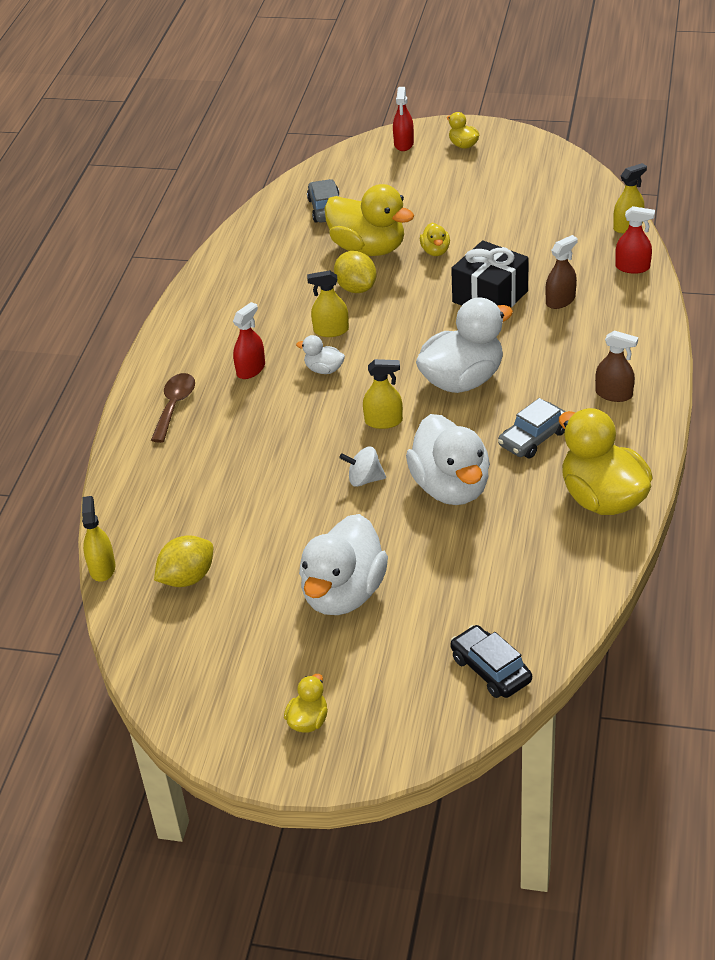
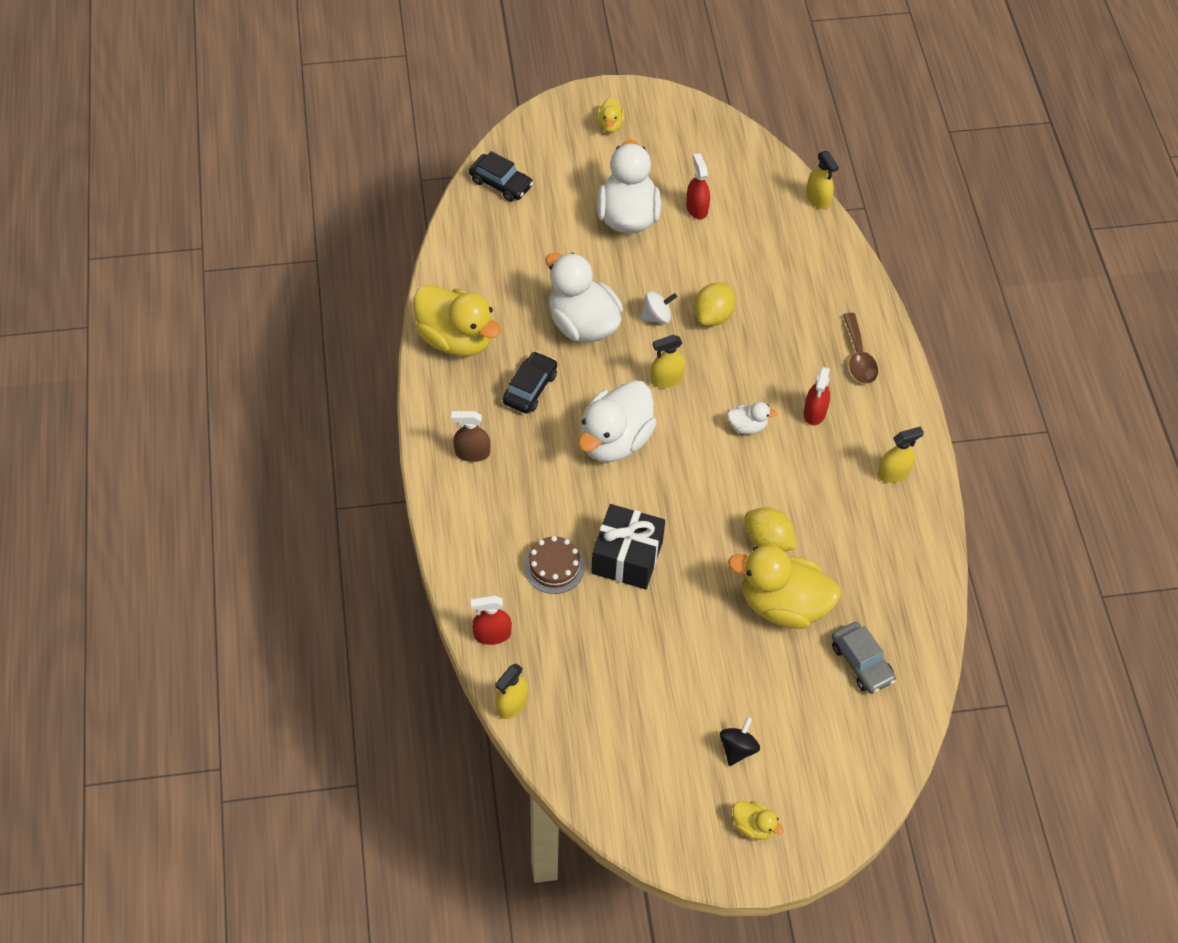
camera: 155 degrees right, 15 degrees up
(187, 578) = (749, 204): yellow lemon -> yellow lemon (713, 316)
(331, 330) = (764, 476): yellow spray bottle -> yellow spray bottle (893, 473)
(404, 144) = (828, 813): red spray bottle -> red spray bottle (697, 208)
(435, 251) = (709, 616): yellow duck -> none
(453, 180) = (737, 748): none -> black spinning top
(533, 438) = (530, 388): grey car -> black car
(560, 301) = (554, 566): brown spray bottle -> brown cake

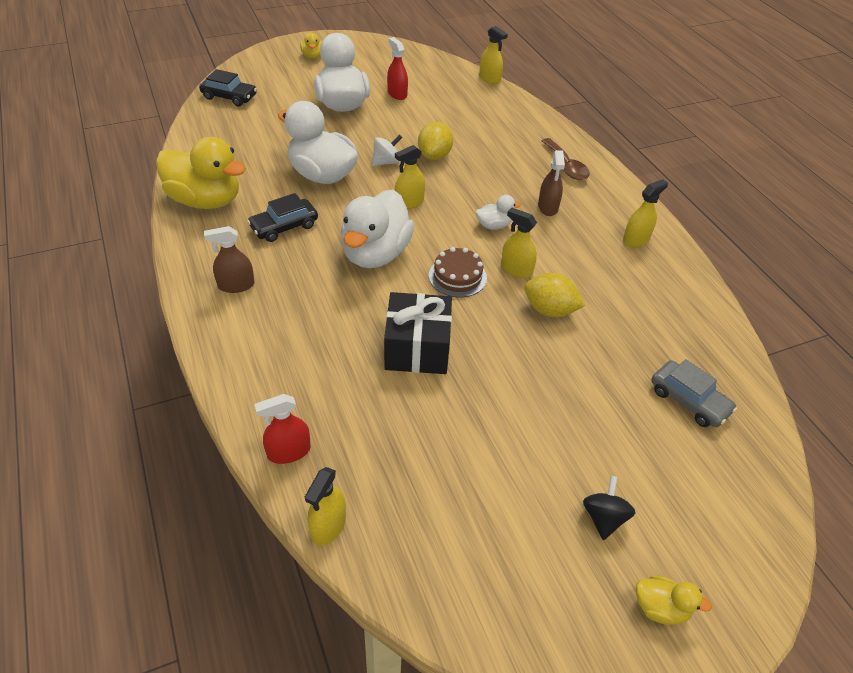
camera: 15 degrees left, 10 degrees down
(530, 388) = (284, 226): black car -> black car turned 135 degrees counterclockwise
(554, 566) = (343, 370): brown cake -> brown cake (457, 276)
(751, 486) = (516, 269): none -> yellow spray bottle
(783, 605) = (588, 362): yellow duck -> none
(815, 412) = (548, 207): red spray bottle -> brown spray bottle

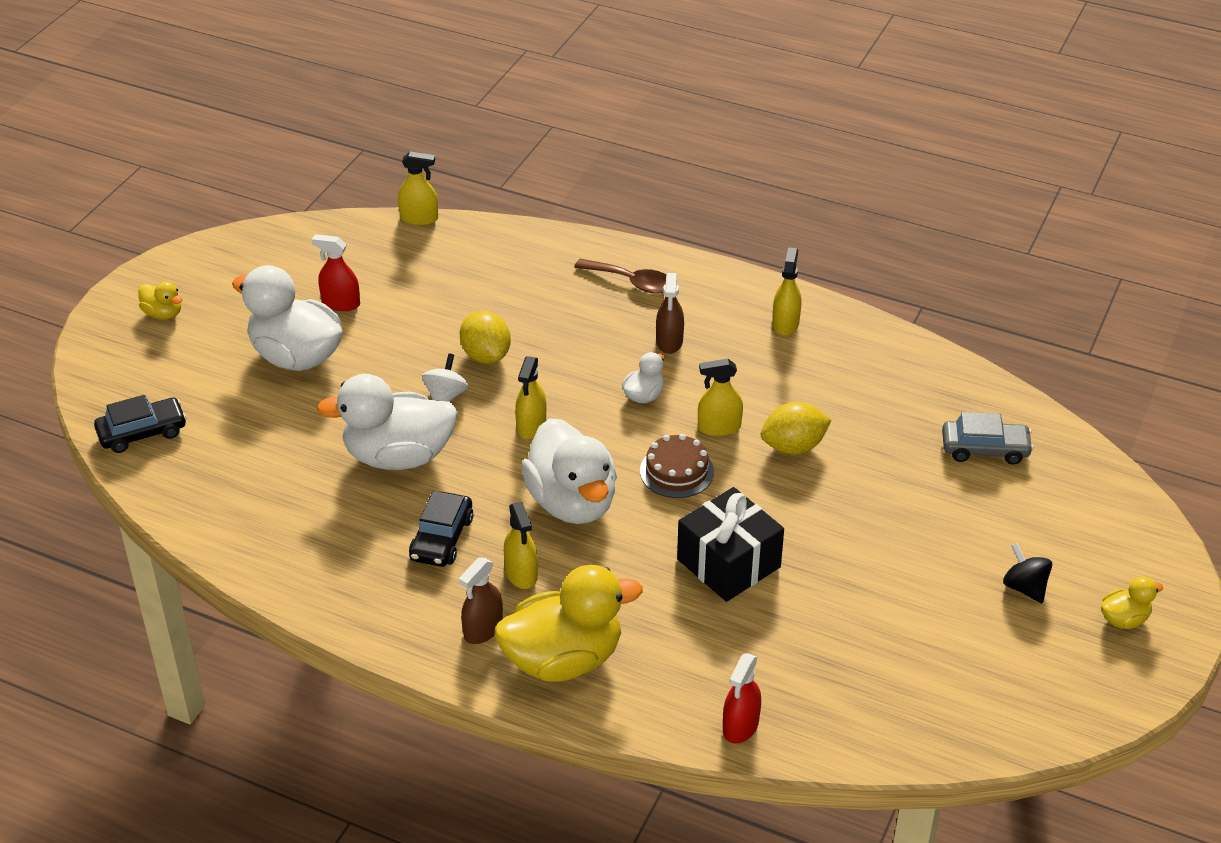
camera: 40 degrees left, 5 degrees down
(206, 200) = (314, 570): yellow duck -> yellow duck (563, 659)
(328, 525) = (845, 751): yellow spray bottle -> yellow spray bottle (521, 573)
(548, 207) = (669, 341): brown spray bottle -> brown spray bottle turned 45 degrees clockwise

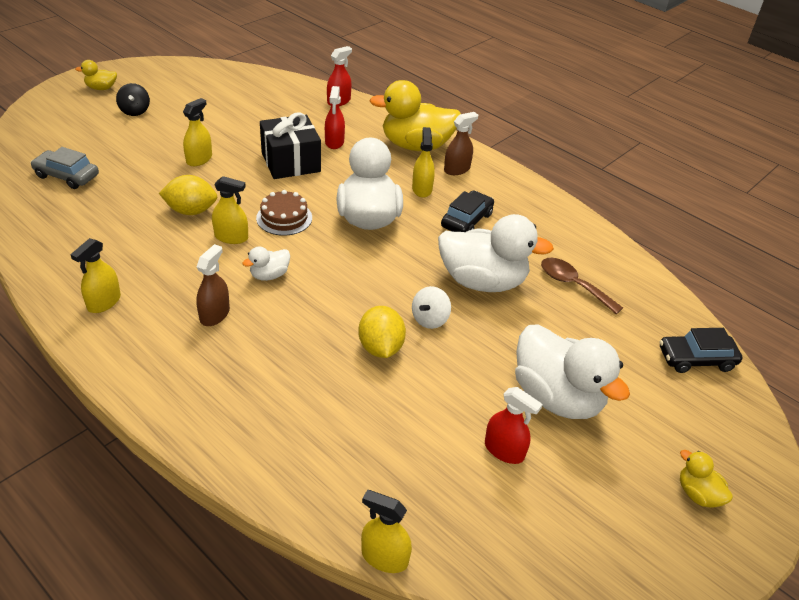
camera: 165 degrees left, 0 degrees up
(531, 426) = (371, 276): yellow spray bottle -> yellow spray bottle (199, 159)
(632, 282) = (202, 386): brown spoon -> brown spoon (573, 285)
(691, 625) = (334, 142): none -> red spray bottle

